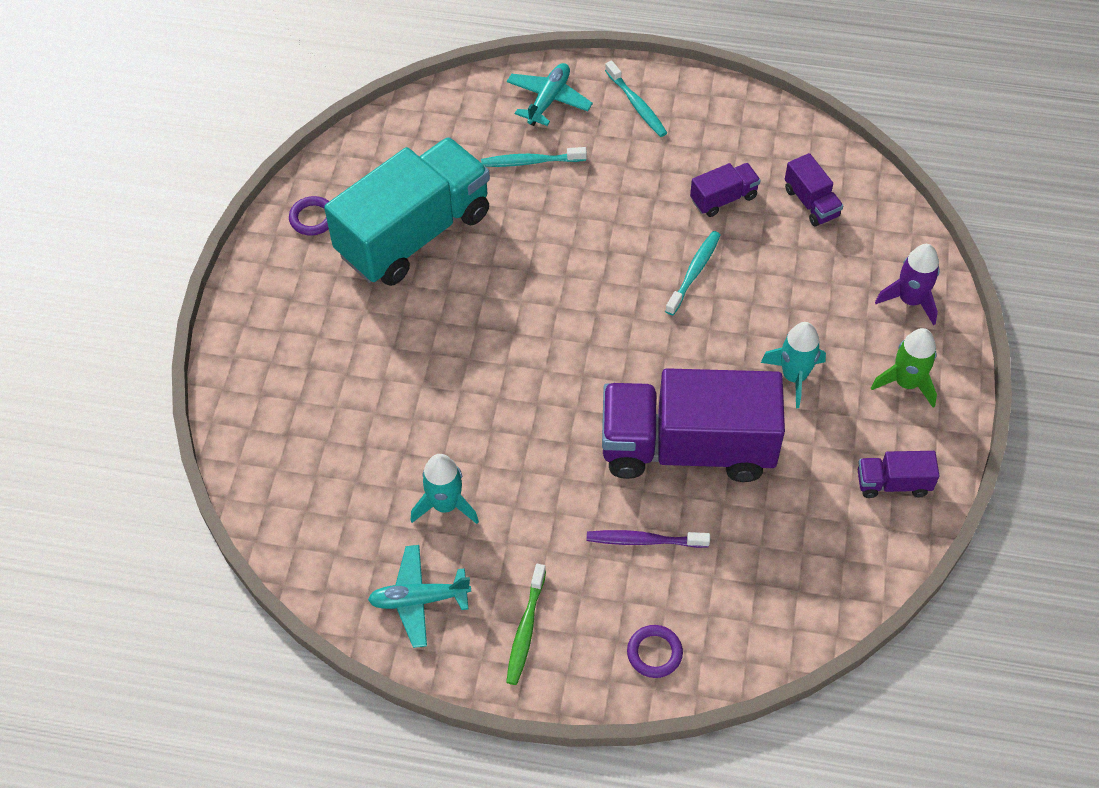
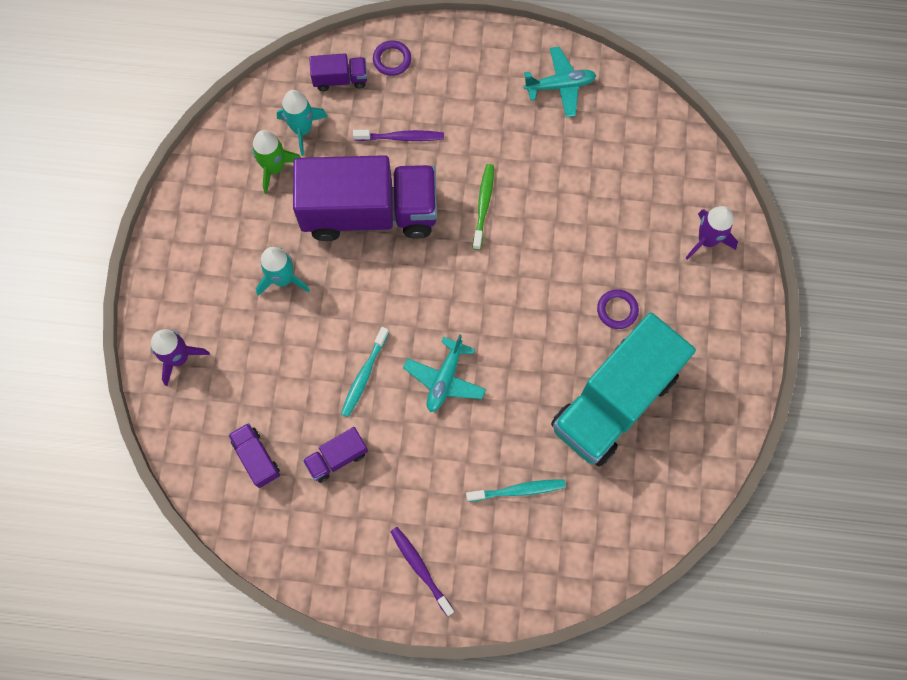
camera: 175 degrees right, 15 degrees up
(268, 391) = (707, 240): none -> purple rocket
(312, 218) = (709, 412): purple ring -> purple ring (617, 310)
(445, 505) = (551, 155): turquoise rocket -> turquoise rocket (302, 129)
(526, 629) = (482, 70): green toothbrush -> green toothbrush (483, 205)
(548, 100) = (507, 570): turquoise plane -> turquoise plane (445, 379)
(637, 105) = (420, 569): turquoise toothbrush -> purple toothbrush
(893, 483) = (212, 192): purple truck -> purple truck (340, 79)
(906, 383) = (192, 278): green rocket -> green rocket (274, 168)

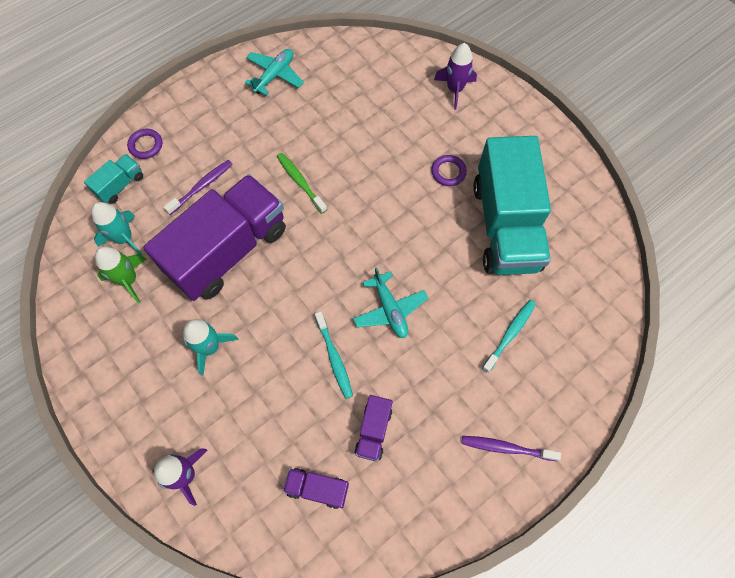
camera: 45 degrees left, 5 degrees down
(340, 79) = (120, 185): purple truck -> turquoise truck

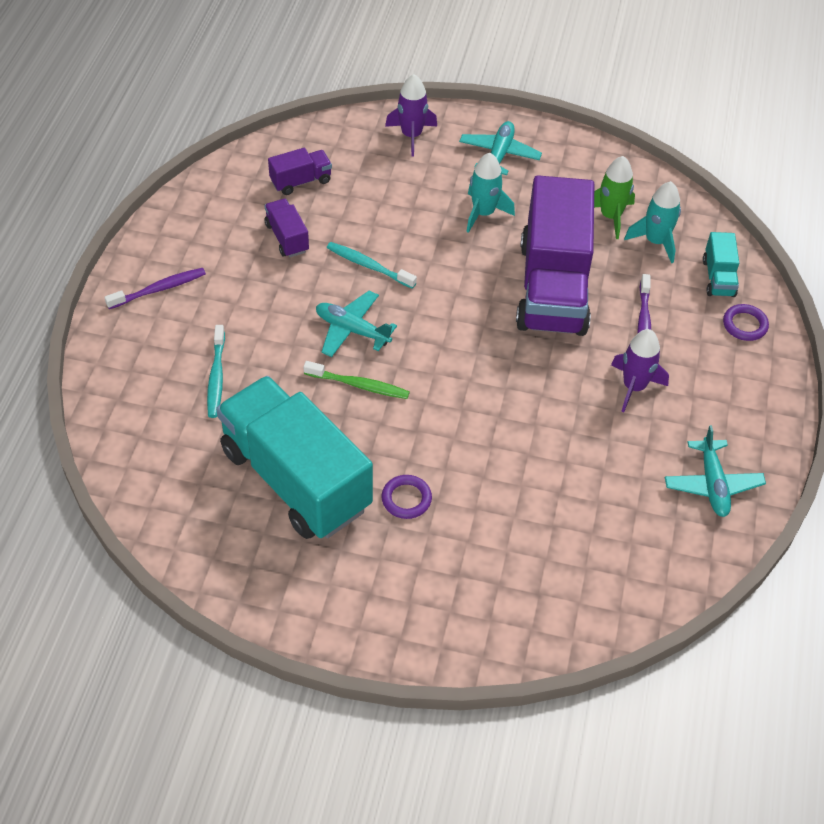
camera: 140 degrees right, 15 degrees down
(141, 398) = (499, 154): none -> turquoise plane
(300, 182) = (553, 387): green toothbrush -> green toothbrush (359, 385)
(455, 89) = (487, 612): purple rocket -> purple rocket (634, 387)

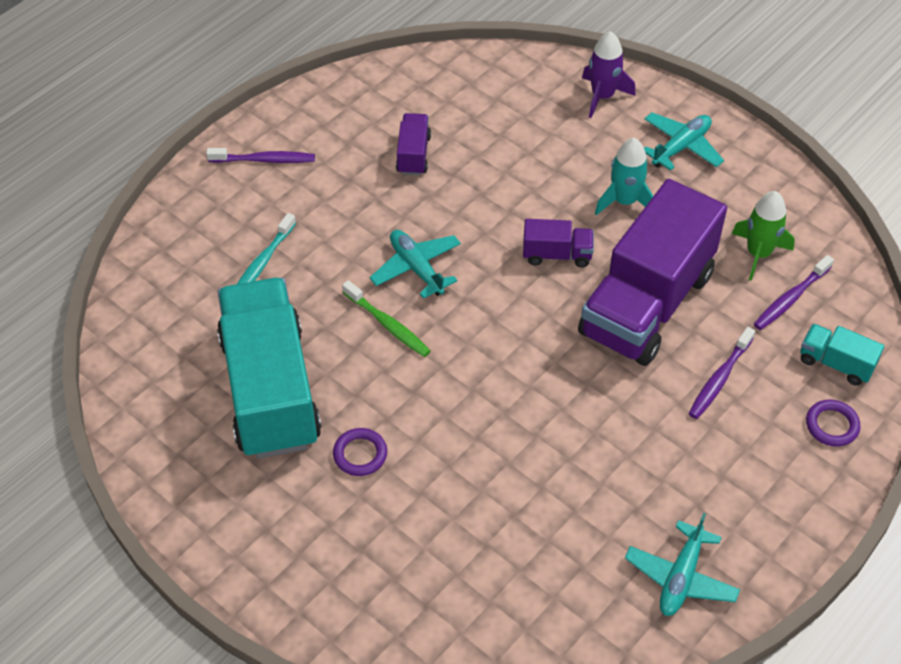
camera: 30 degrees right, 0 degrees up
(301, 181) = (463, 104): purple truck -> purple truck (557, 255)
(368, 266) = (474, 211): turquoise toothbrush -> none
(634, 387) = (664, 440): purple rocket -> none
(655, 241) = (791, 298): turquoise rocket -> purple toothbrush
(718, 278) = (836, 363): turquoise truck -> turquoise truck turned 90 degrees clockwise

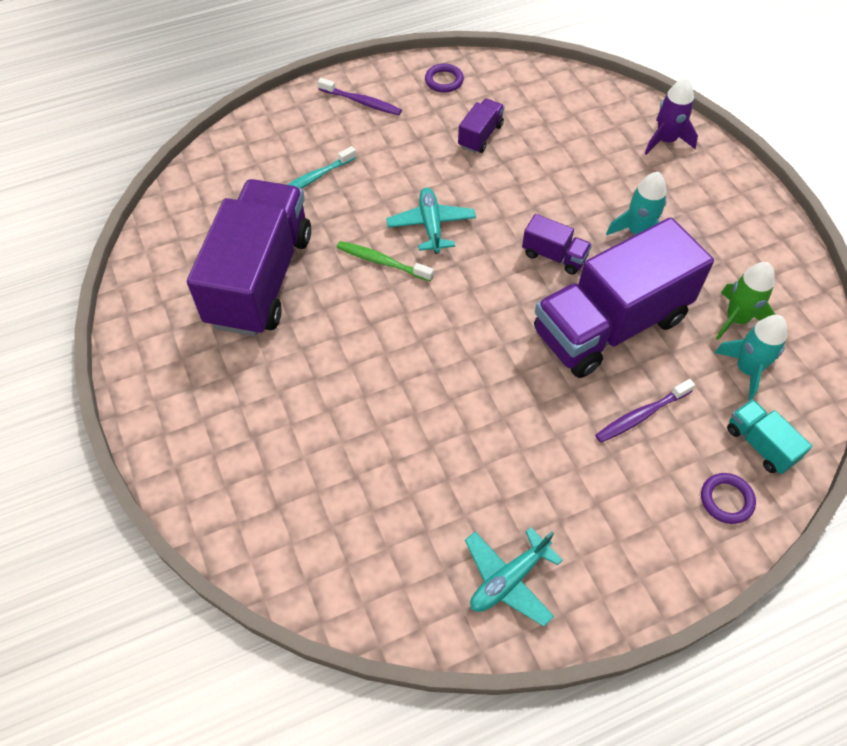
camera: 25 degrees right, 5 degrees up
(270, 390) = (260, 279): turquoise truck -> purple truck
(360, 454) = (299, 358): purple ring -> purple ring (444, 81)
(388, 324) = (382, 262): green toothbrush -> green toothbrush turned 135 degrees clockwise
(681, 147) = (713, 204): turquoise plane -> none
(791, 298) = (747, 369): purple toothbrush -> turquoise rocket

